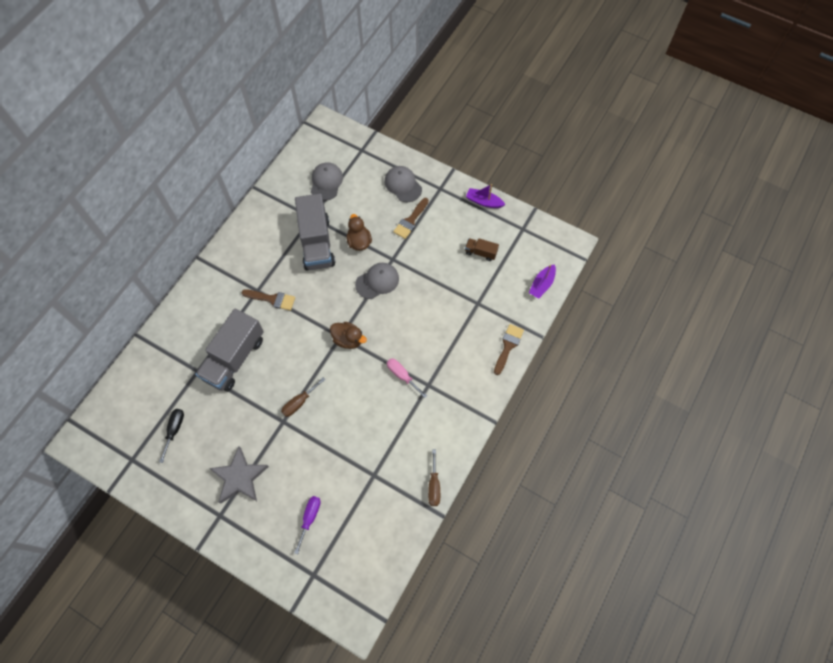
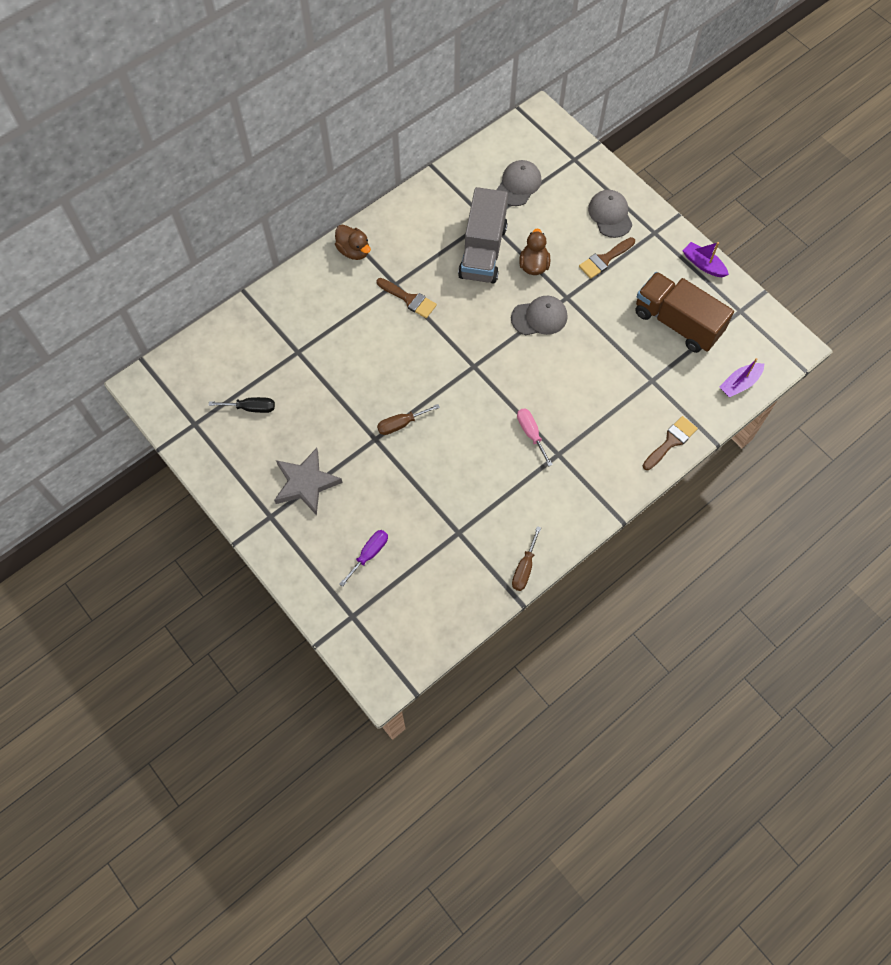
camera: 20 degrees right, 0 degrees up
(174, 430) = (251, 408): black screwdriver -> black screwdriver turned 60 degrees clockwise
(234, 358) = (343, 351): grey truck -> none
(348, 339) = (482, 372): brown duck -> brown duck (354, 251)
(480, 252) = (677, 323): brown truck -> brown truck, size x2.21

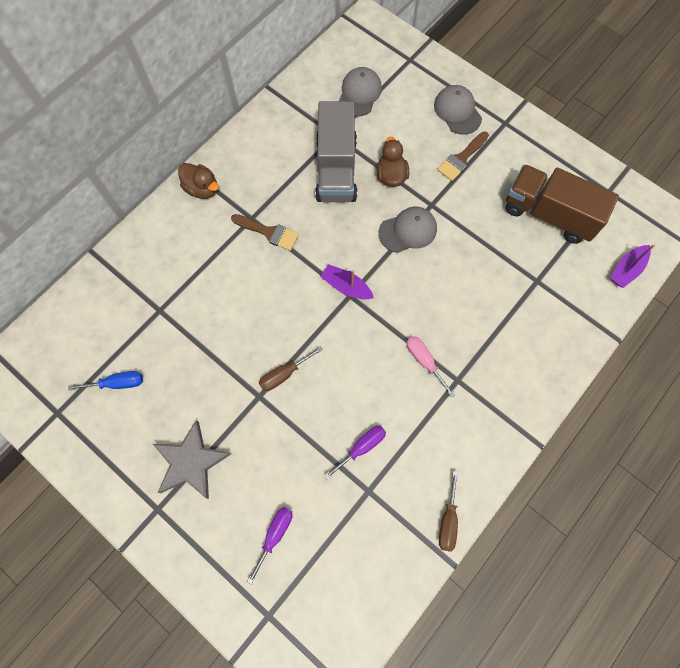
camera: 10 degrees left, 5 degrees up
(251, 408) = (118, 383): black screwdriver -> blue screwdriver
(459, 496) = (362, 447): none -> purple screwdriver
(671, 441) = (571, 345): brown brush -> none
(703, 264) = (561, 148): purple boat -> purple boat (346, 286)

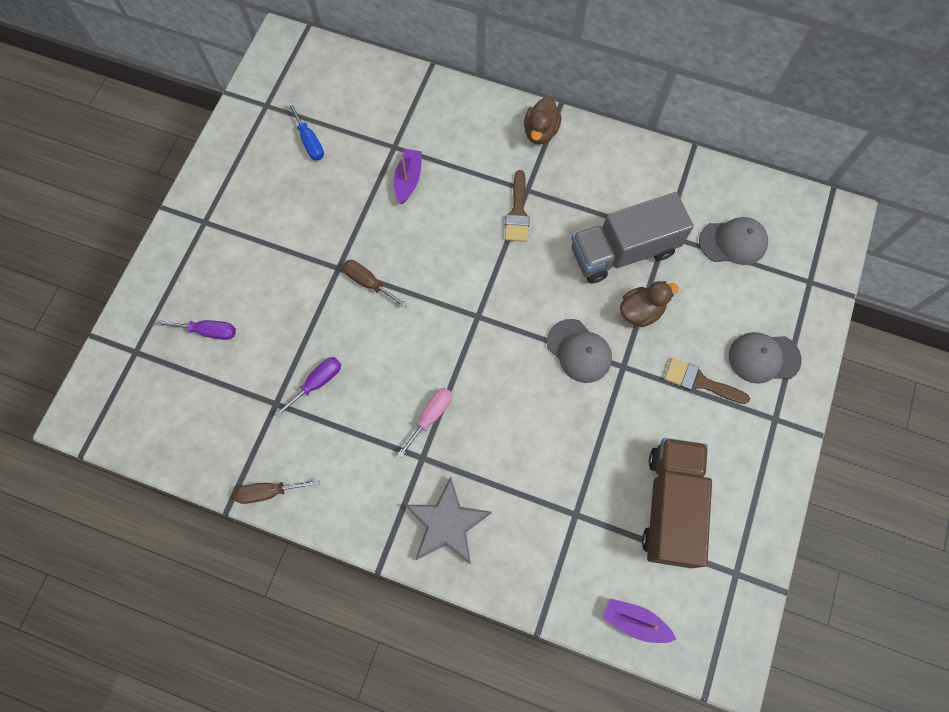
camera: 70 degrees right, 0 degrees up
(191, 462) = (255, 233): grey star -> grey star (447, 524)
(346, 286) = (486, 309): purple boat -> purple boat (408, 180)
(362, 447) = (317, 382): purple screwdriver -> purple screwdriver turned 75 degrees counterclockwise
(457, 111) = (763, 358): grey cap -> grey cap turned 135 degrees counterclockwise

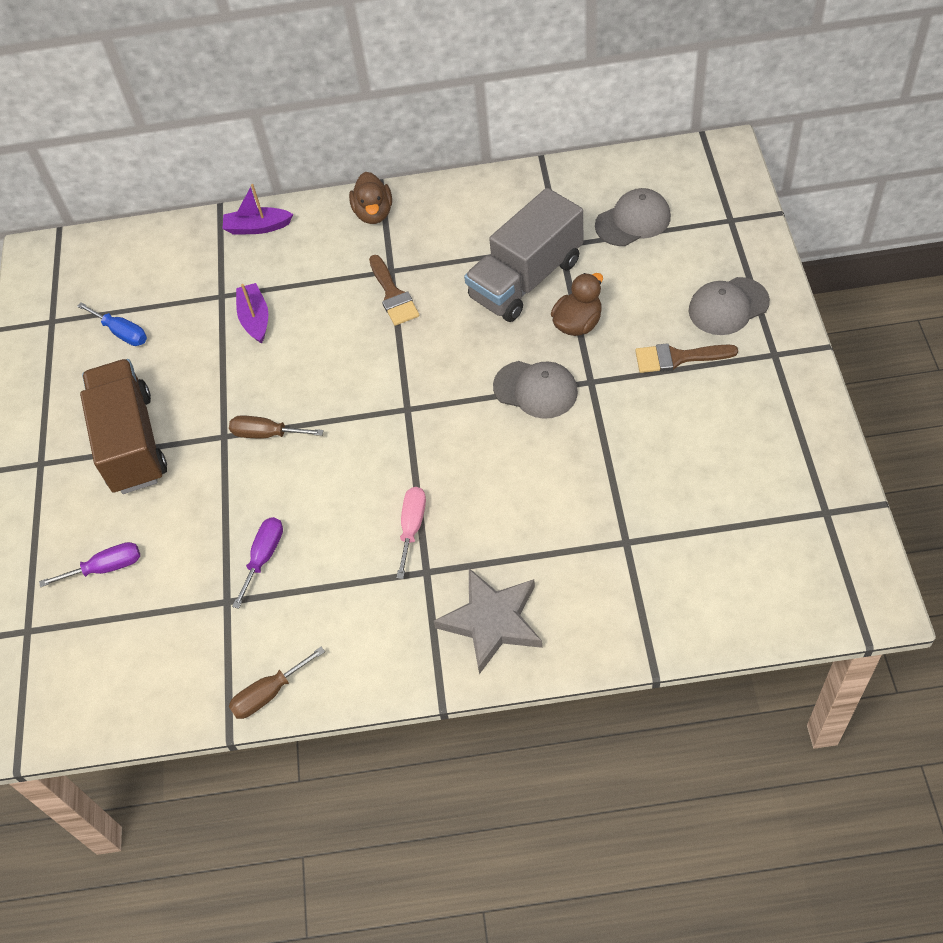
camera: 20 degrees left, 15 degrees down
(635, 621) = (751, 610): purple boat -> purple boat (257, 227)
(670, 506) = (719, 484): brown truck -> brown truck (131, 442)

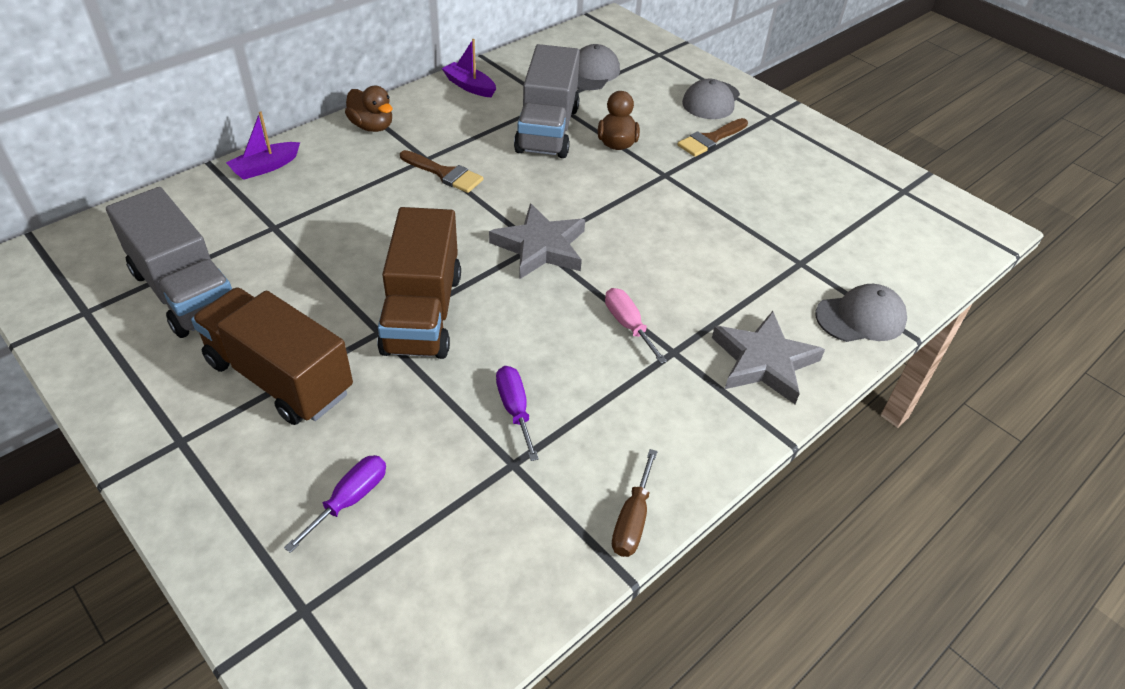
camera: 45 degrees left, 10 degrees down
(122, 333) = (185, 292): blue screwdriver -> grey truck
(255, 319) = (326, 232): purple boat -> purple boat (469, 86)
(266, 434) = (422, 313): brown screwdriver -> brown truck
(408, 412) = (540, 247): none -> grey star
(535, 389) = (629, 194): grey cap -> grey cap (861, 318)

